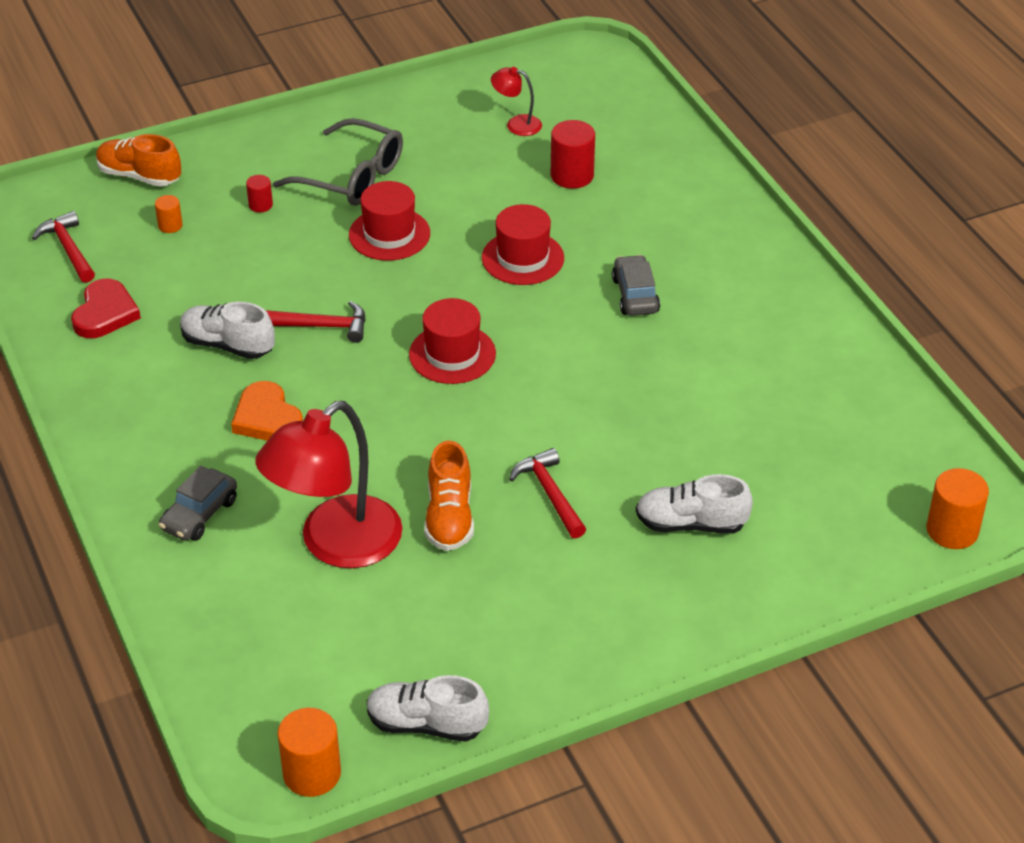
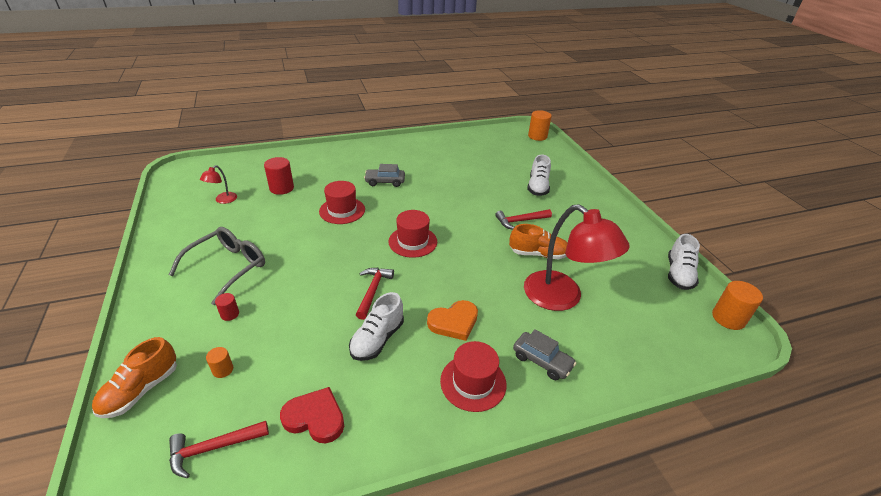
camera: 85 degrees left, 5 degrees down
(389, 234) = (296, 256): red hat -> red hat (473, 382)

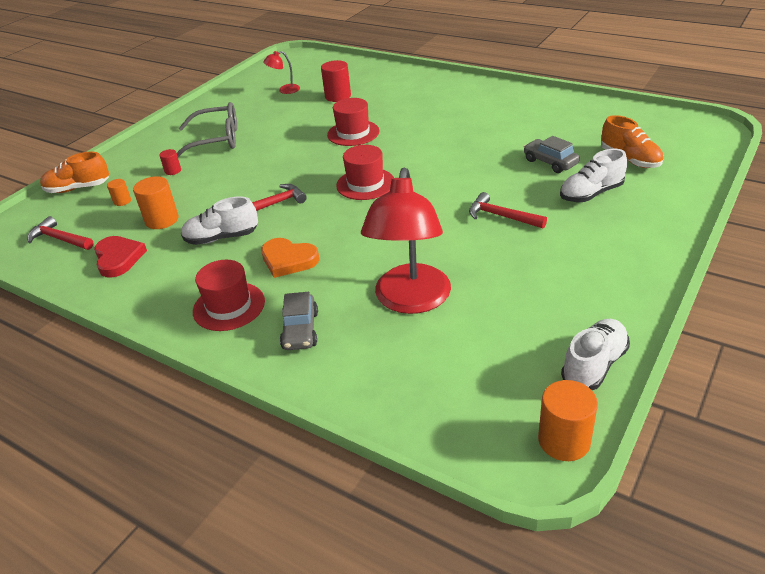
camera: 55 degrees right, 0 degrees up
(385, 182) = (430, 123): grey car -> grey car (550, 162)
(537, 136) = (708, 139): orange cylinder -> orange cylinder (162, 220)
(538, 254) = (461, 253): orange shoe -> orange shoe (630, 159)
(678, 274) = (594, 365): white shoe -> white shoe turned 150 degrees clockwise

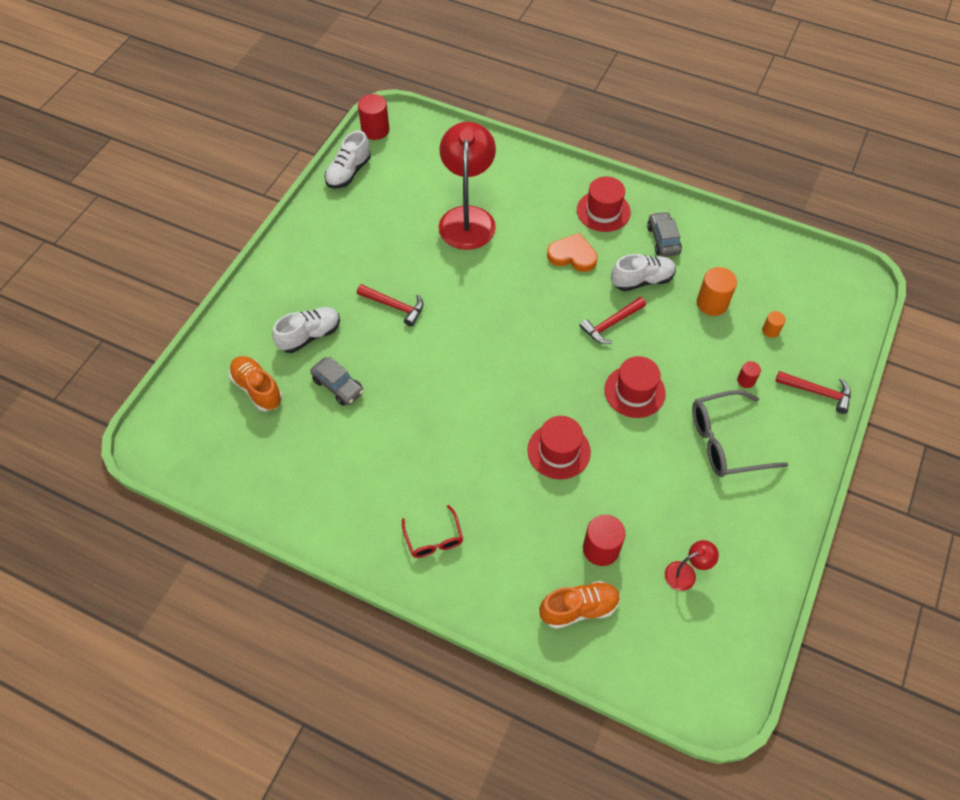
camera: 170 degrees right, 20 degrees up
(60, 239) = (795, 279): red hammer -> red hammer (817, 392)
(78, 188) = (835, 351): orange shoe -> orange shoe (579, 608)
(118, 258) = (723, 256): red heart -> none
(300, 330) = (542, 193): grey car -> grey car (663, 240)
(365, 184) = (526, 354): red hat -> red hat (634, 391)
(457, 96) = (434, 539): none -> red glasses
(564, 441) = (375, 130): orange cylinder -> red cylinder

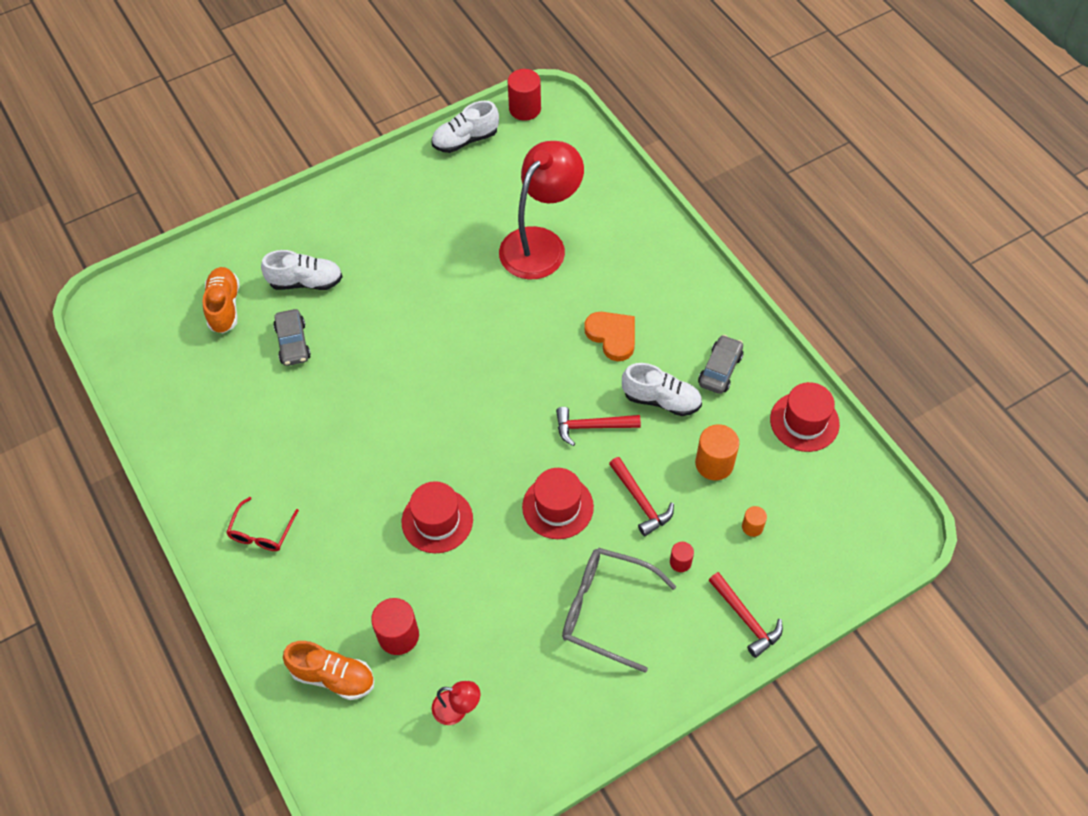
camera: 35 degrees right, 0 degrees up
(394, 306) = (402, 295): red hammer -> red hammer (640, 501)
(603, 211) = (683, 307): red hat -> red hat (804, 421)

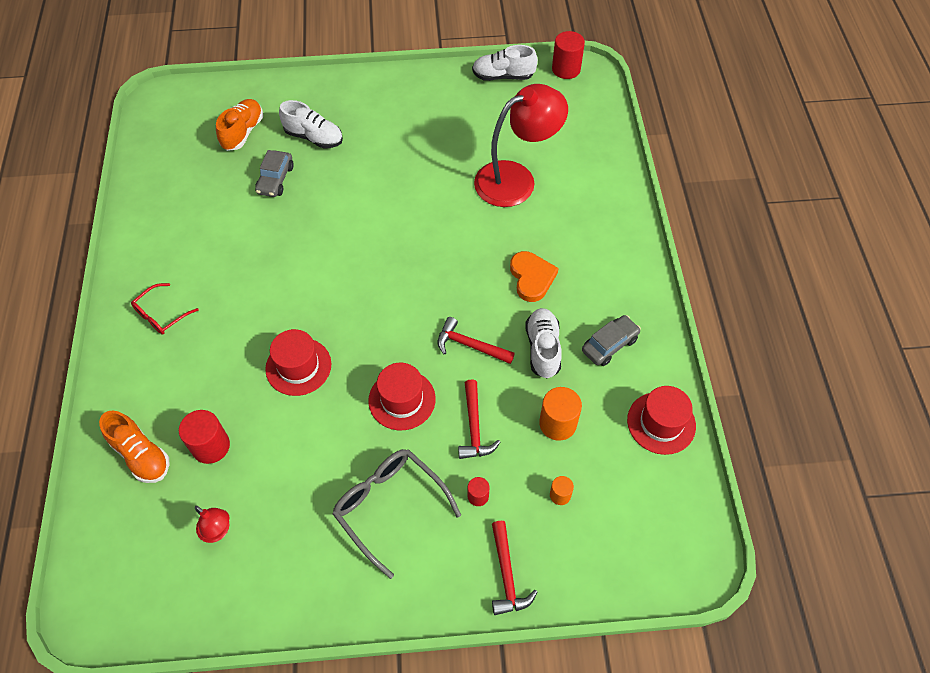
camera: 25 degrees right, 0 degrees up
(661, 400) = (543, 348): white shoe -> white shoe turned 135 degrees counterclockwise

